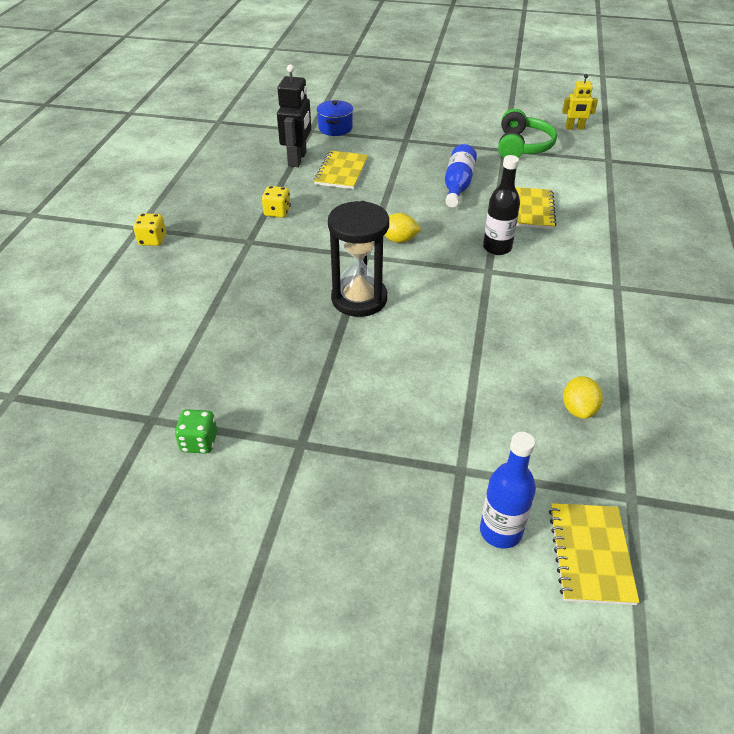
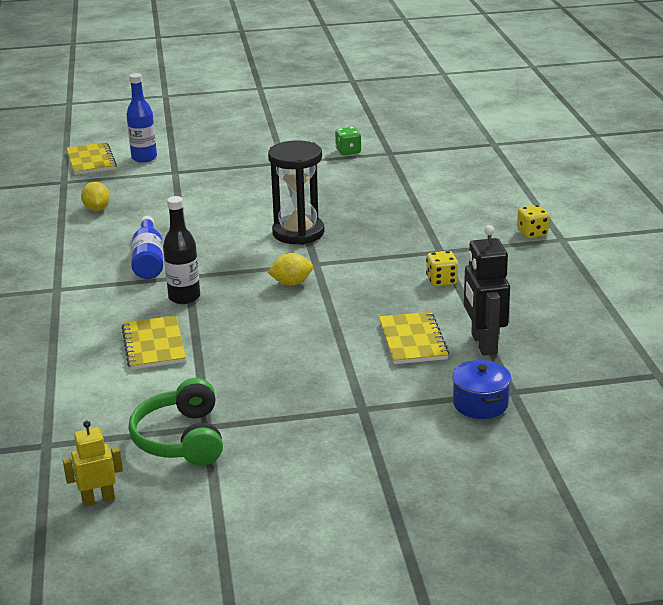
camera: 160 degrees right, 15 degrees down
(458, 185) = (254, 356): blue bottle -> blue bottle (148, 260)

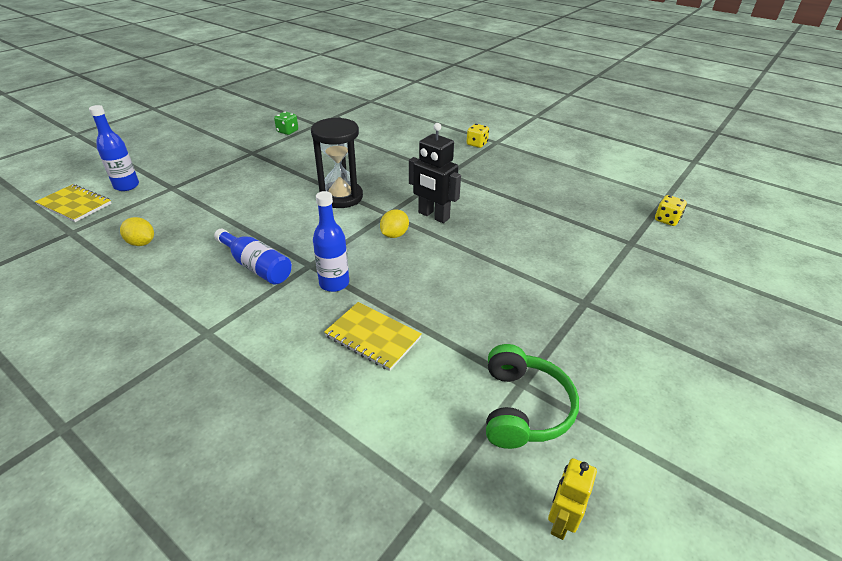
camera: 45 degrees left, 10 degrees up
(181, 439) = (523, 408): green headphones -> green headphones turned 120 degrees counterclockwise
(184, 297) = (334, 283): black bottle -> blue bottle
(412, 340) = (530, 238): yellow notebook -> none
(441, 281) = (480, 192): yellow dice -> yellow dice (666, 220)
(480, 404) = (632, 260): blue pot -> none
(483, 344) = (567, 221): black robot -> black robot (433, 216)

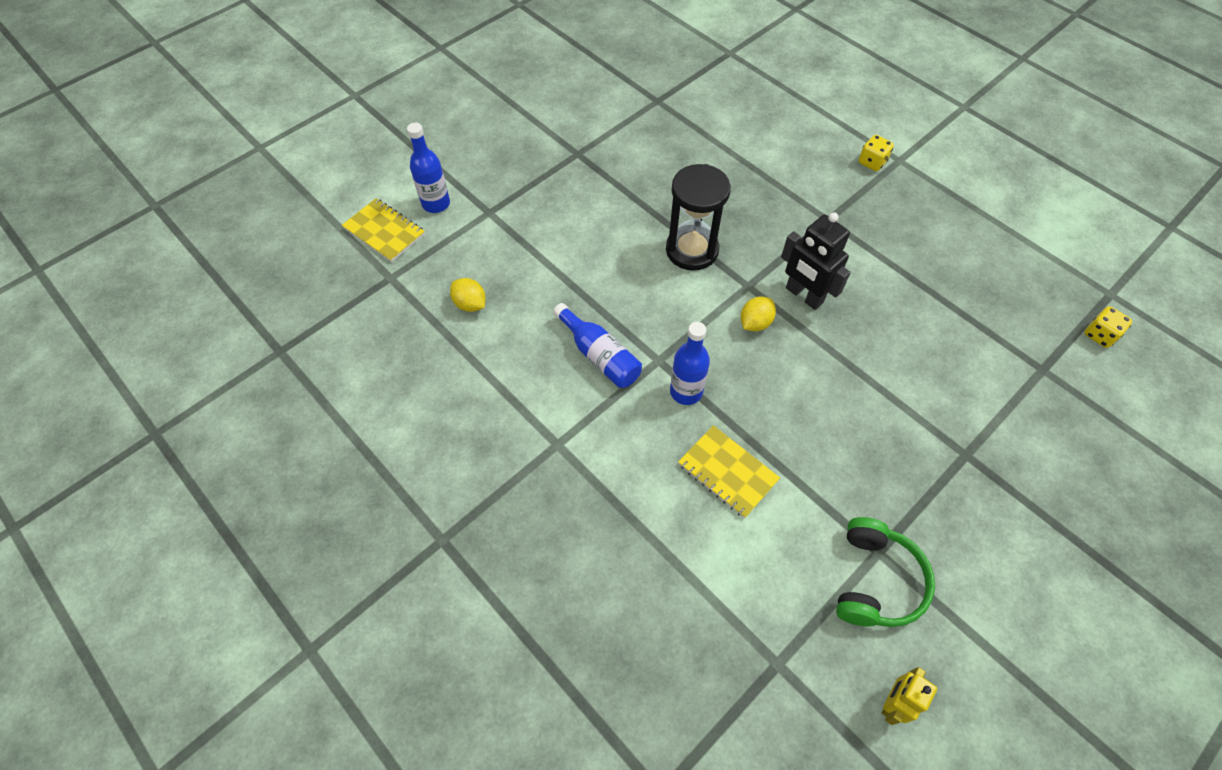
camera: 10 degrees right, 20 degrees up
(287, 131) = (619, 113): green dice -> none

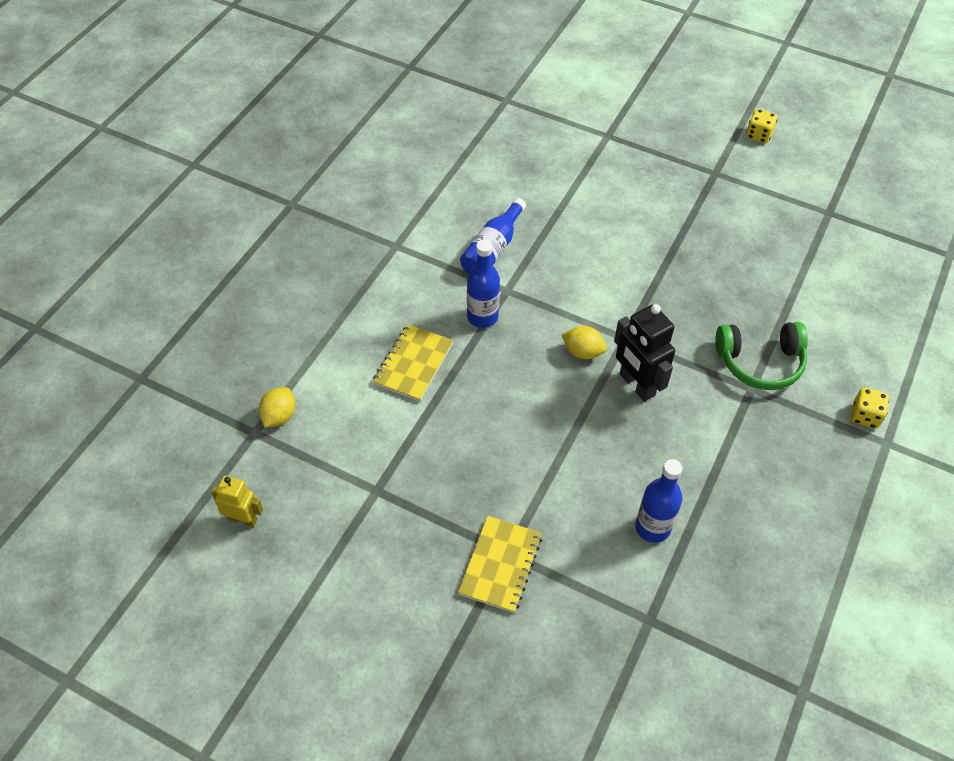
camera: 70 degrees right, 5 degrees down
(384, 231) = (550, 81): yellow notebook -> yellow notebook (500, 565)
(436, 204) = (597, 100): blue bottle -> blue bottle (652, 527)
(470, 304) = (504, 154): yellow lemon -> yellow lemon (279, 416)
(692, 250) = (645, 285): black hourglass -> none
(804, 295) = (636, 385): black robot -> black robot turned 60 degrees counterclockwise
(875, 581) = (347, 492): green headphones -> green headphones (760, 362)
(1099, 335) = (730, 680): yellow dice -> yellow dice (758, 135)

